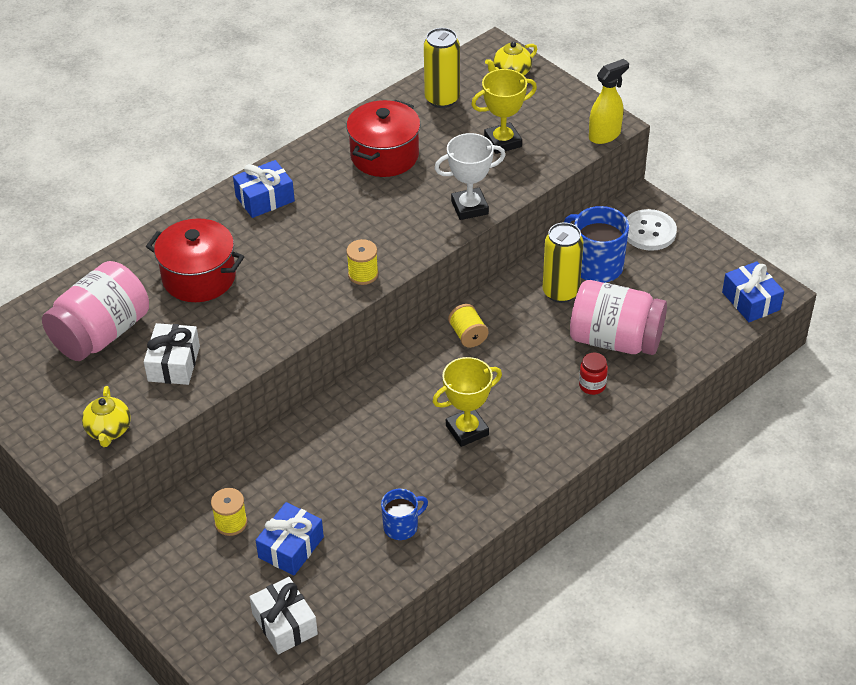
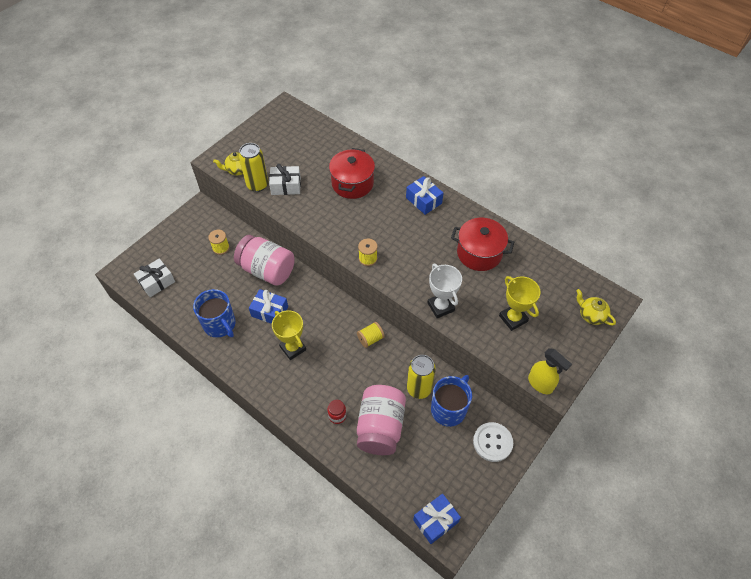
camera: 80 degrees right, 10 degrees up
(102, 334) = (304, 153): pink jar -> pink jar (267, 270)
(291, 547) = (205, 276): blue gift -> blue gift (270, 311)
(401, 526) = (220, 325): blue mug -> blue mug, size x1.69
(442, 99) = (547, 277): yellow can -> yellow can (257, 185)

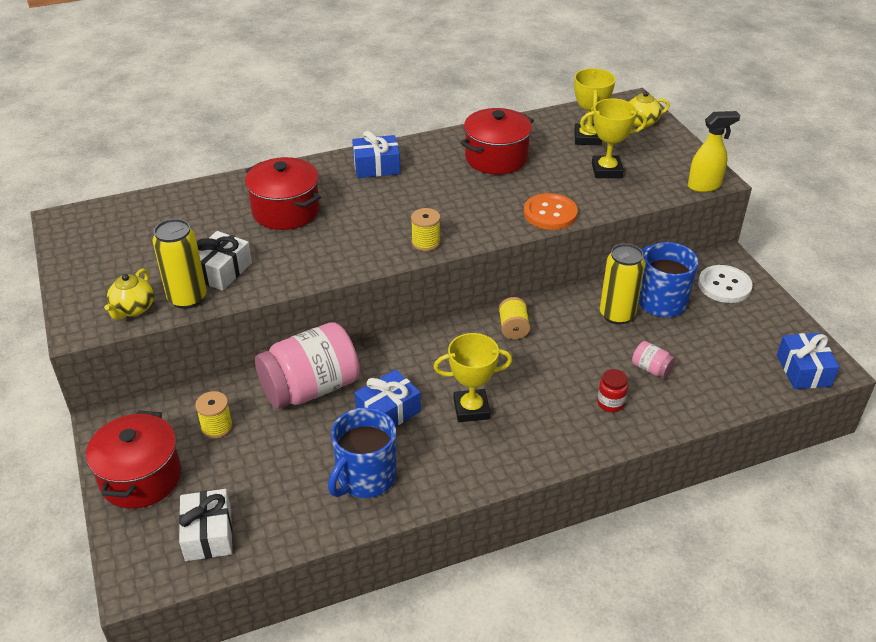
camera: 60 degrees left, 15 degrees down
(176, 238) = (141, 477): none -> red pot
(220, 325) = (365, 478): blue mug -> blue mug turned 135 degrees clockwise
(380, 427) = (651, 369): pink jar -> pink jar, size x0.42
(440, 307) = (550, 213): white trophy -> orange button
(544, 292) = (587, 138): none -> yellow trophy

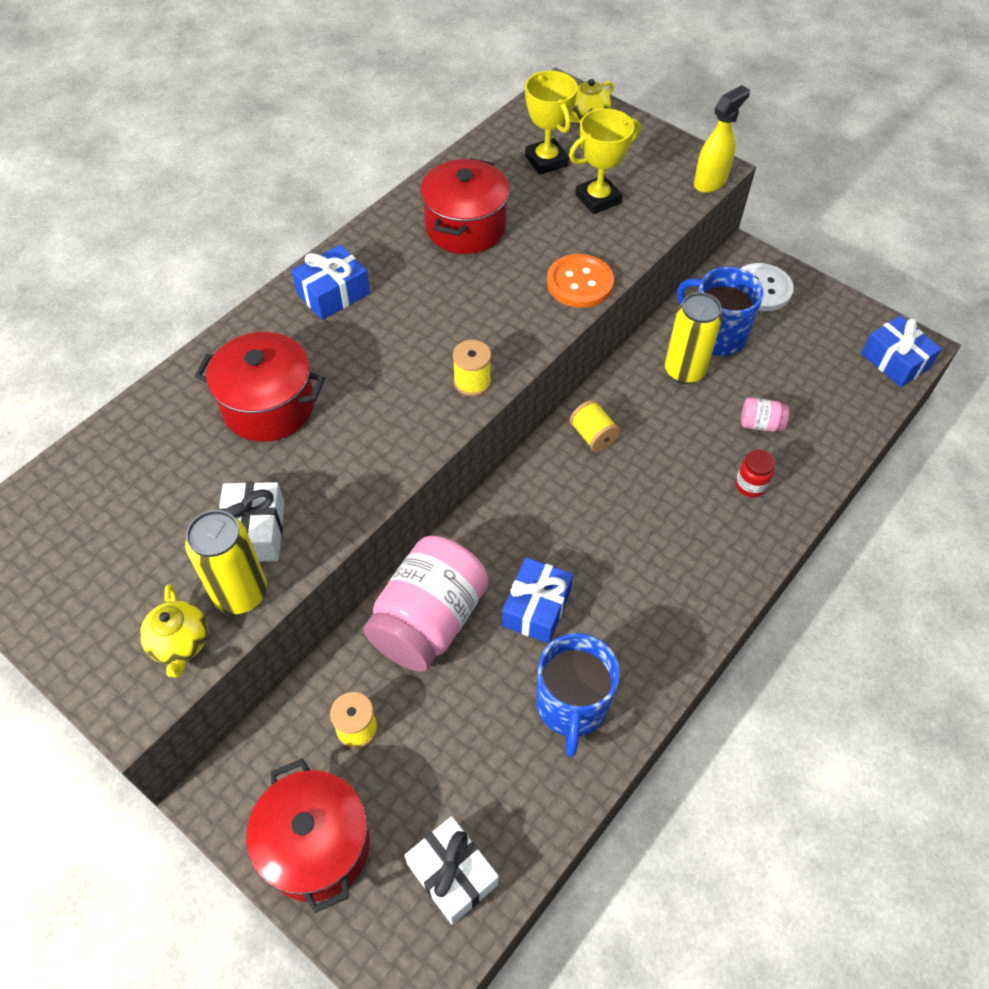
camera: 30 degrees left, 15 degrees up
(471, 409) = (620, 561): yellow trophy -> none

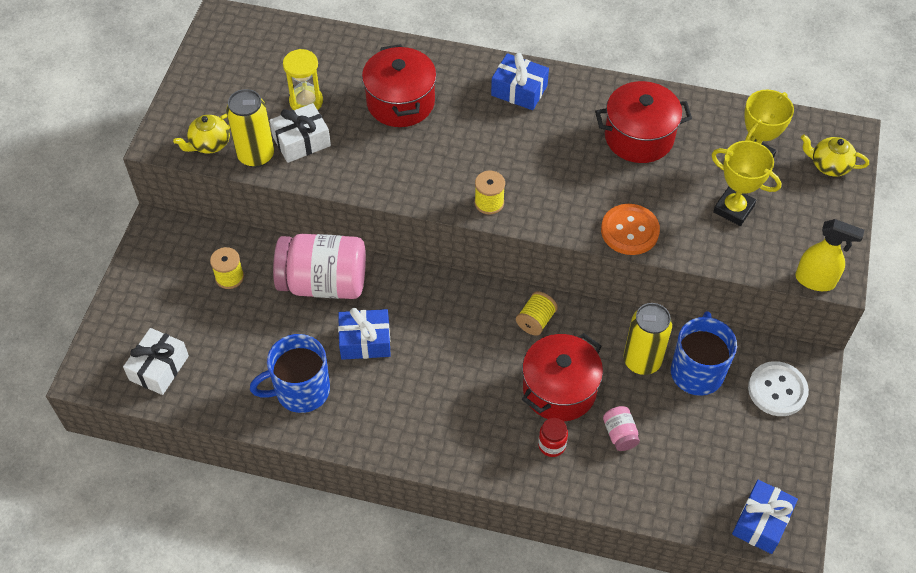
camera: 65 degrees right, 0 degrees up
(192, 503) = (306, 101): none -> yellow hourglass
(316, 845) = (148, 290): red pot -> red pot (559, 390)

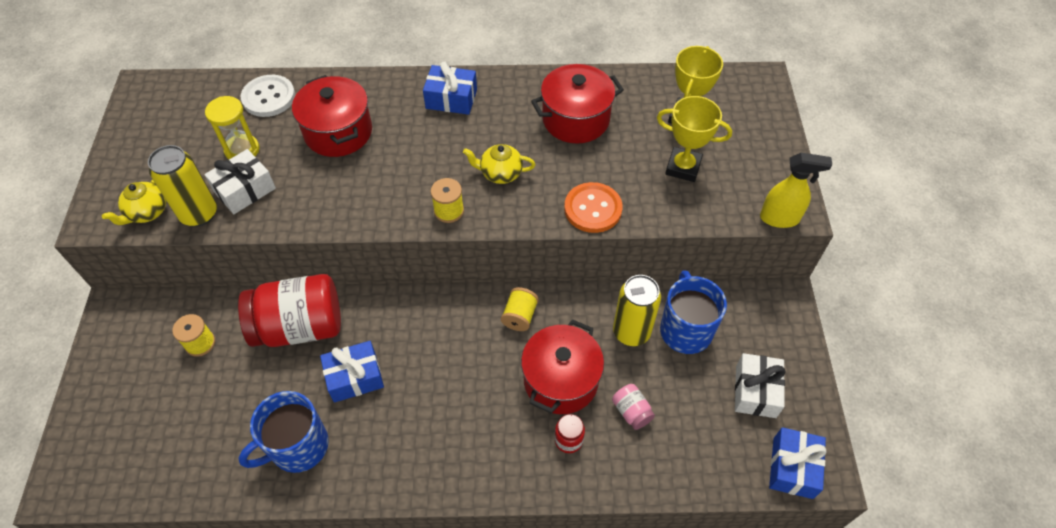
camera: 15 degrees left, 0 degrees up
(159, 368) = (138, 460): white gift -> white gift (755, 391)
(323, 283) = (300, 327): pink jar -> red jar
(777, 390) = (764, 330): white button -> white button (269, 97)
(829, 165) = (755, 110): yellow teapot -> yellow teapot (500, 173)

